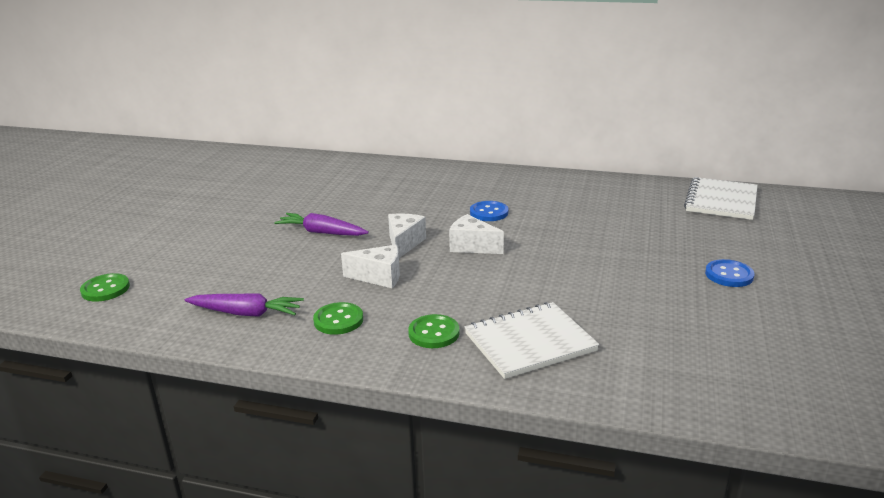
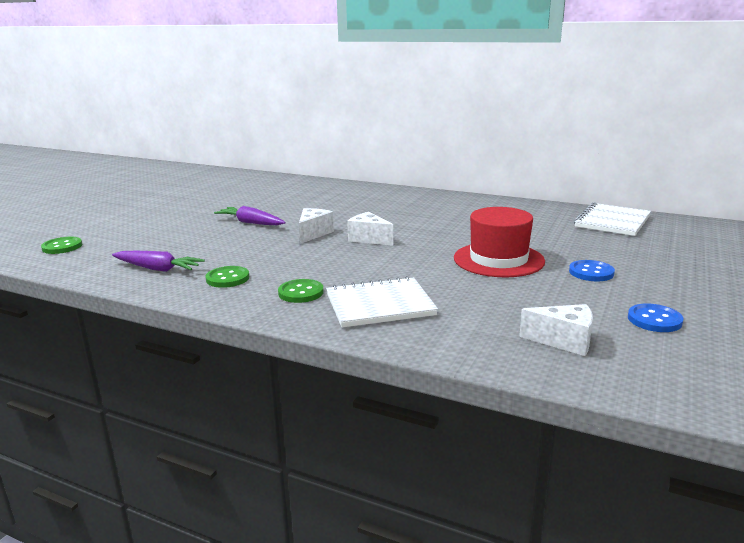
camera: 10 degrees right, 5 degrees down
(379, 277) = (279, 253): white cheese -> white cheese (564, 341)
(489, 212) = (397, 218): blue button -> blue button (654, 320)
(626, 265) = (498, 260): none -> red hat

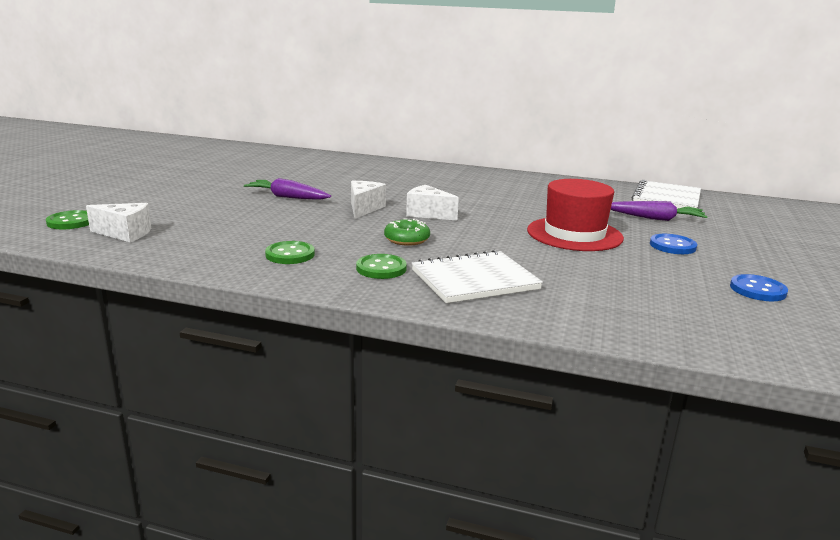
camera: 10 degrees left, 0 degrees up
(158, 269) = (202, 245): purple carrot -> purple carrot (655, 218)
(337, 264) = (407, 239): none -> green donut
(564, 341) = (682, 312): white cheese -> white cheese (125, 233)

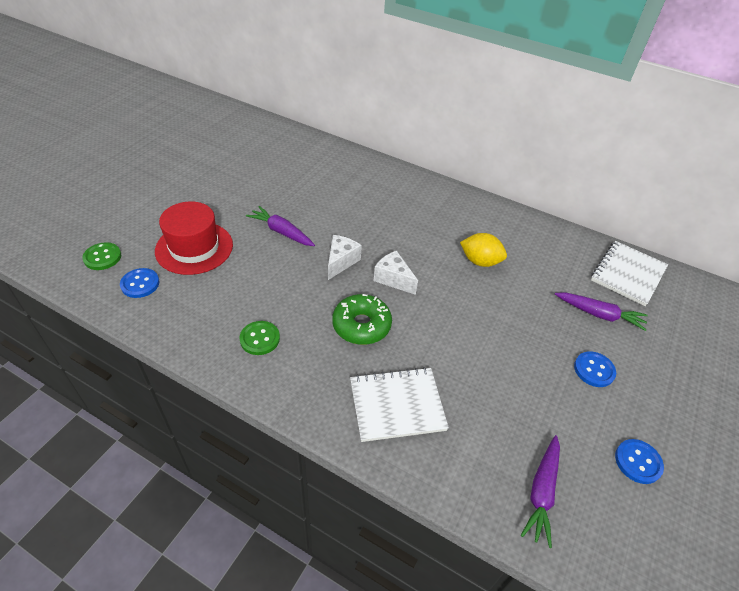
camera: 10 degrees right, 25 degrees up
(125, 233) = (140, 284): white cheese -> blue button
(381, 268) = (326, 374): green button -> none
(407, 239) = (361, 325): green donut -> green donut, size x1.52
(515, 200) = (480, 261): none -> yellow lemon
(574, 234) = (512, 335): red hat -> red hat (194, 248)
(671, 316) = (541, 492): none -> purple carrot

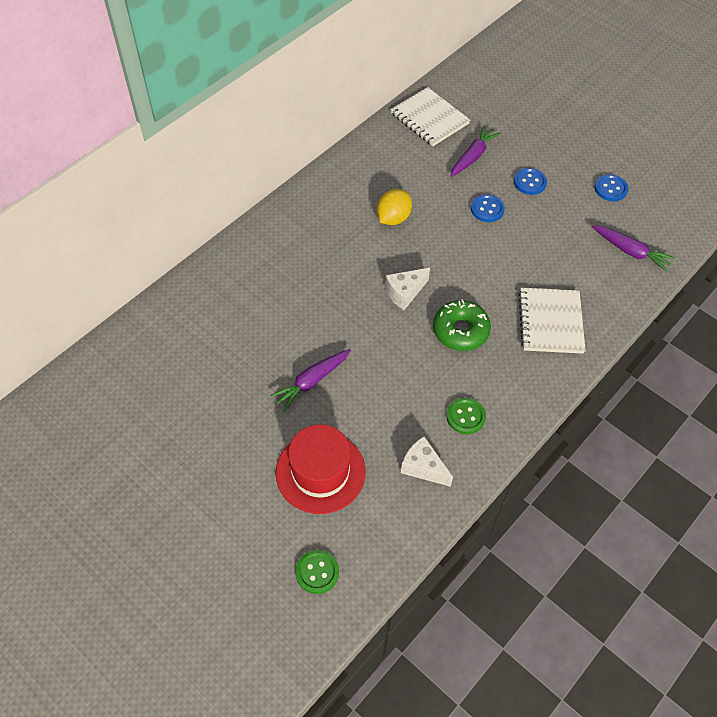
camera: 75 degrees left, 10 degrees up
(140, 284) = (370, 528): blue button -> blue button (487, 209)
(341, 262) = (371, 333): white cheese -> white cheese (423, 467)

